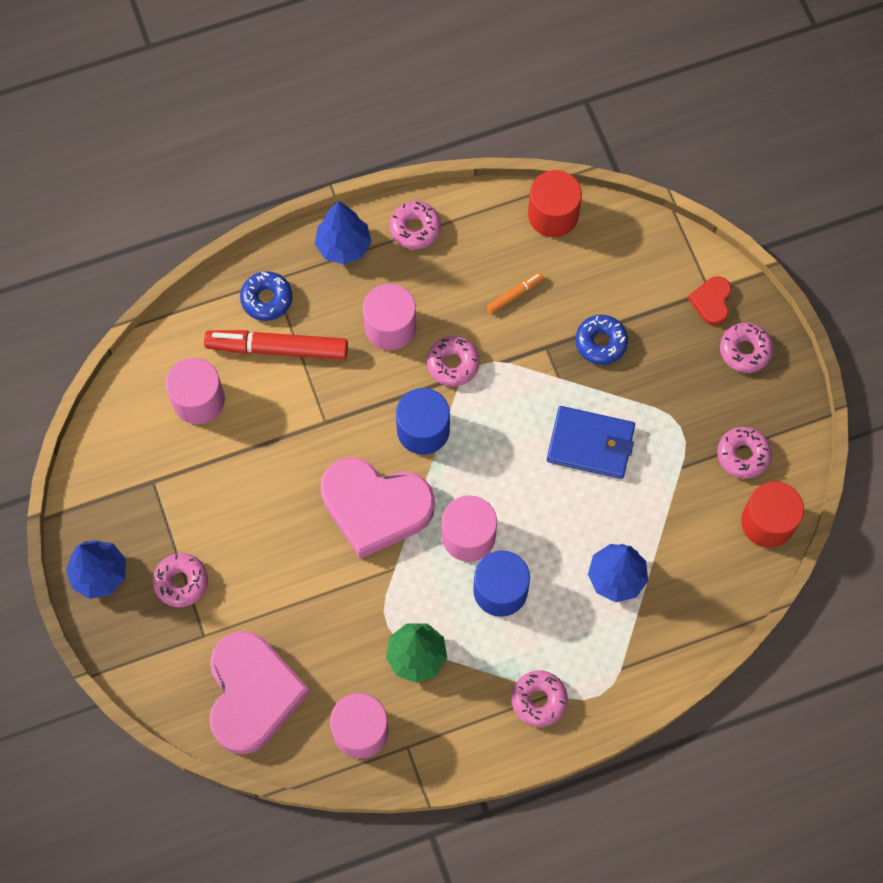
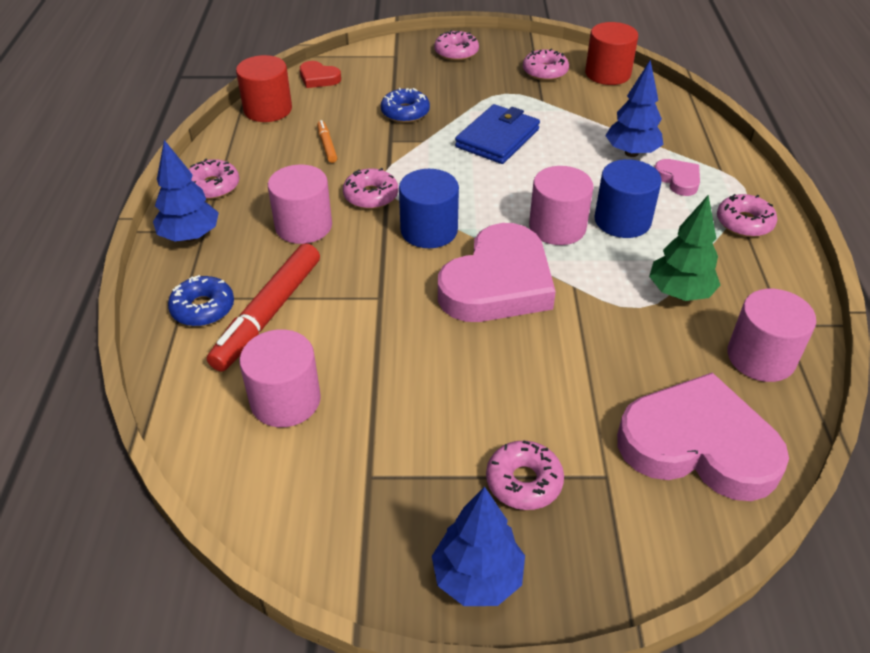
camera: 70 degrees left, 25 degrees down
(586, 630) = (678, 180): none -> pink heart
(711, 302) = (405, 57): red heart -> red heart (318, 78)

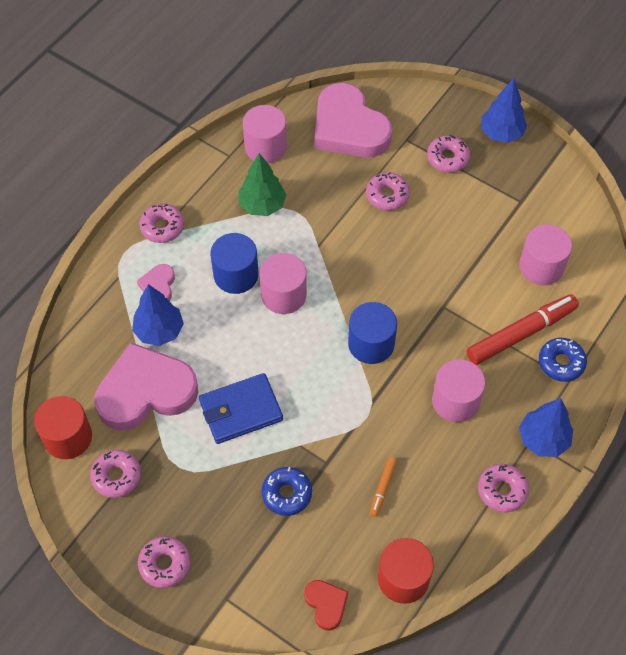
camera: 145 degrees left, 15 degrees up
(371, 196) = (387, 404): pink donut -> pink donut (387, 195)
(498, 283) = (362, 274): pink heart -> pink heart (146, 391)

